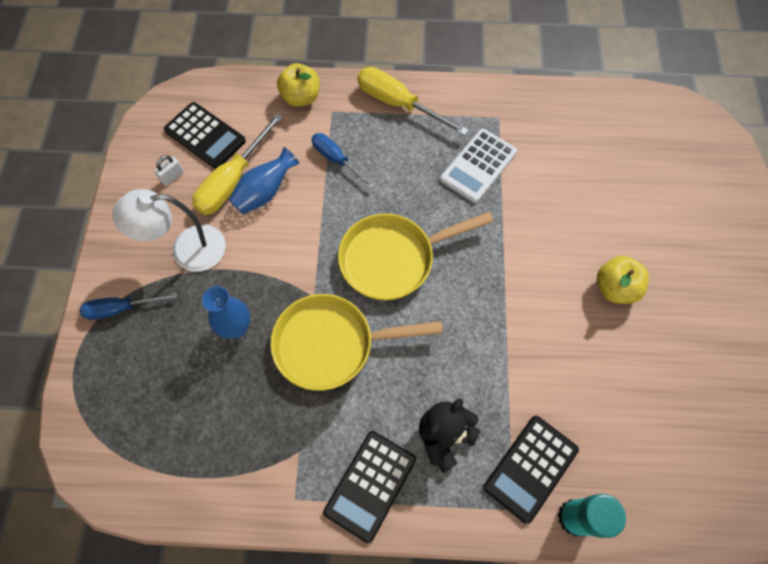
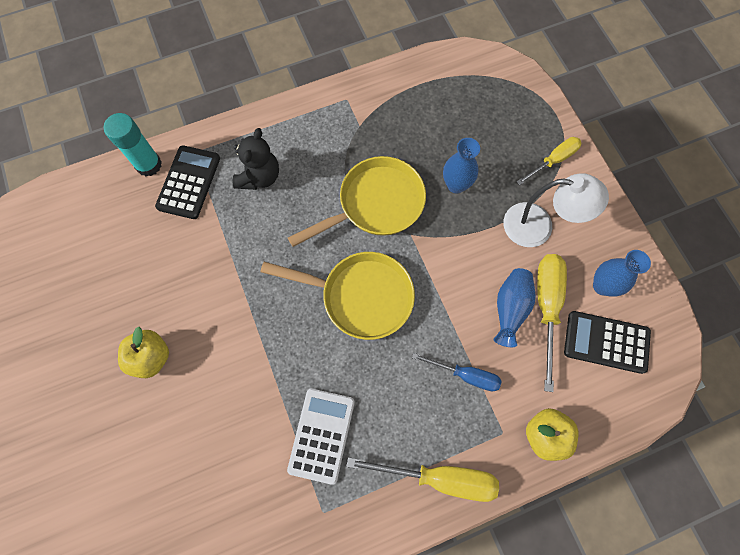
camera: 155 degrees right, 5 degrees up
(121, 308) = (553, 160): blue screwdriver -> yellow screwdriver
(172, 176) = (602, 286): white padlock -> blue vase
(187, 250) = (538, 227): white lamp -> white lamp turned 45 degrees clockwise
(370, 485) = (299, 126): black calculator -> none
(393, 259) = (361, 296): yellow pan -> yellow pan turned 60 degrees clockwise

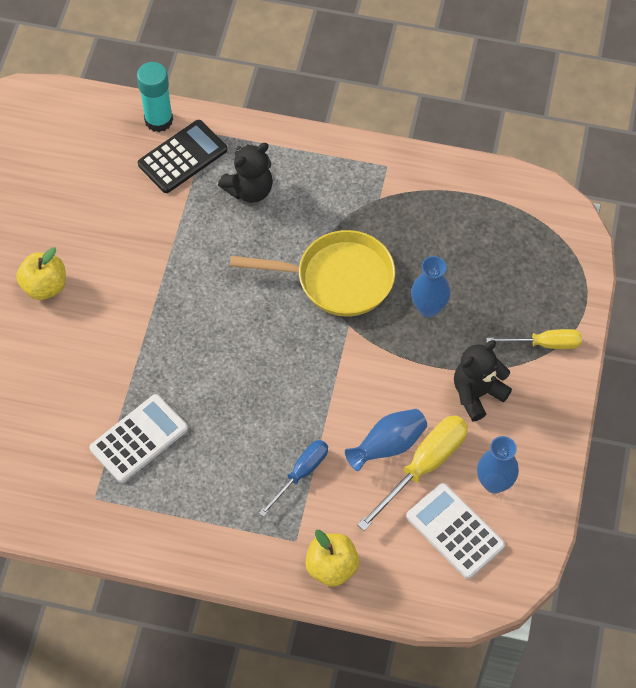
camera: 35 degrees right, 10 degrees down
(361, 296) = (260, 350): yellow pan -> none
(439, 478) = (211, 537): yellow screwdriver -> none
(465, 375) = (301, 473): blue screwdriver -> blue screwdriver turned 105 degrees counterclockwise
(538, 227) = (477, 393): white lamp -> black teddy bear
(606, 342) = (455, 531): black calculator -> white calculator

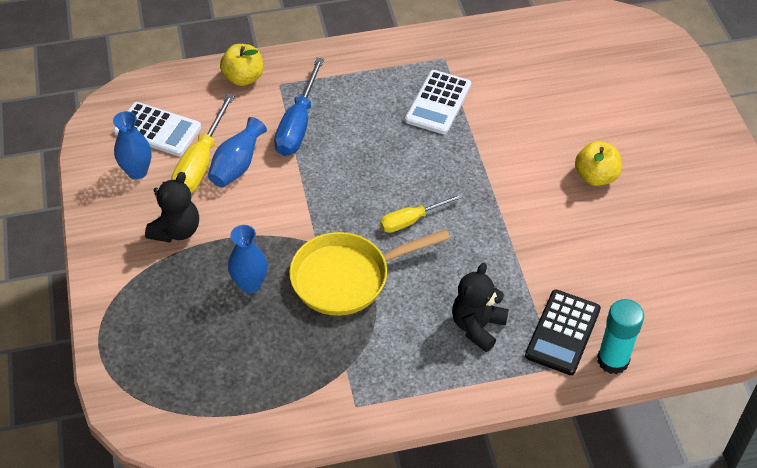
camera: 155 degrees right, 10 degrees down
(301, 473) = (298, 124): blue screwdriver -> blue screwdriver, size x1.56
(545, 344) = (128, 293): yellow screwdriver -> yellow screwdriver (411, 220)

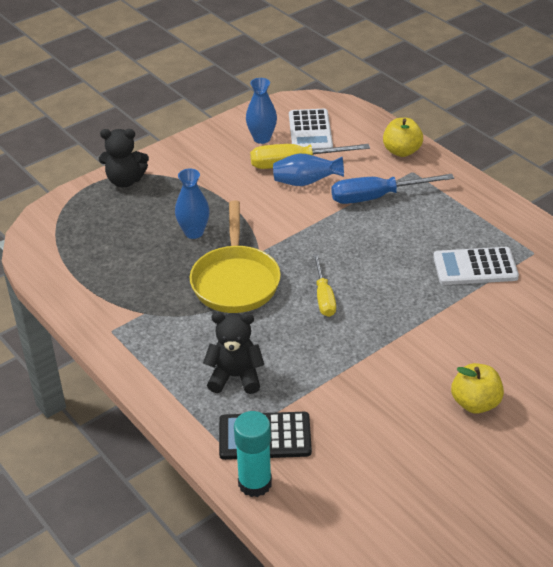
camera: 65 degrees right, 10 degrees down
(176, 230) = (220, 178): black teddy bear -> black teddy bear (125, 180)
(347, 277) = (235, 281): yellow pan -> yellow pan turned 135 degrees counterclockwise
(411, 220) = (324, 297): yellow screwdriver -> yellow screwdriver turned 135 degrees counterclockwise

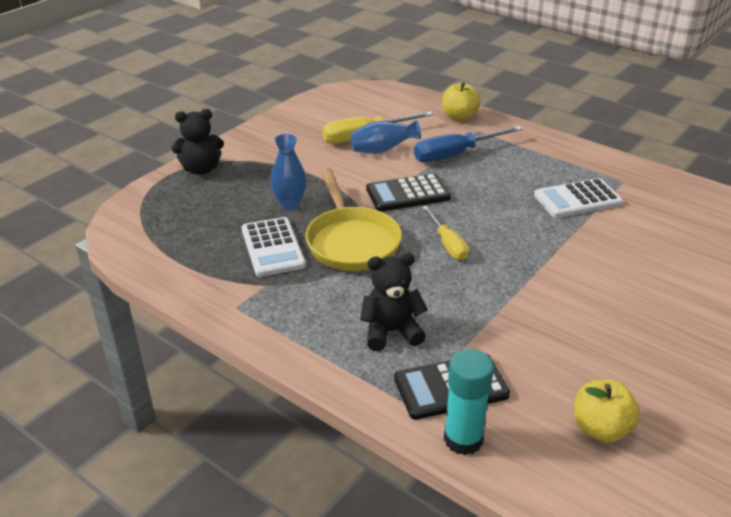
camera: 15 degrees left, 5 degrees down
(262, 138) = (324, 121): blue vase -> none
(310, 131) = (367, 111): white calculator -> white calculator (272, 247)
(310, 236) = (408, 194): none -> black calculator
(475, 403) = (648, 318): yellow apple -> yellow apple (600, 428)

